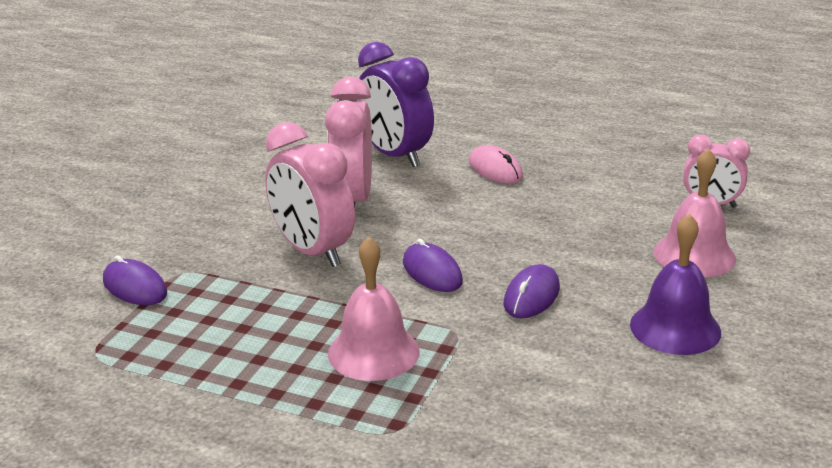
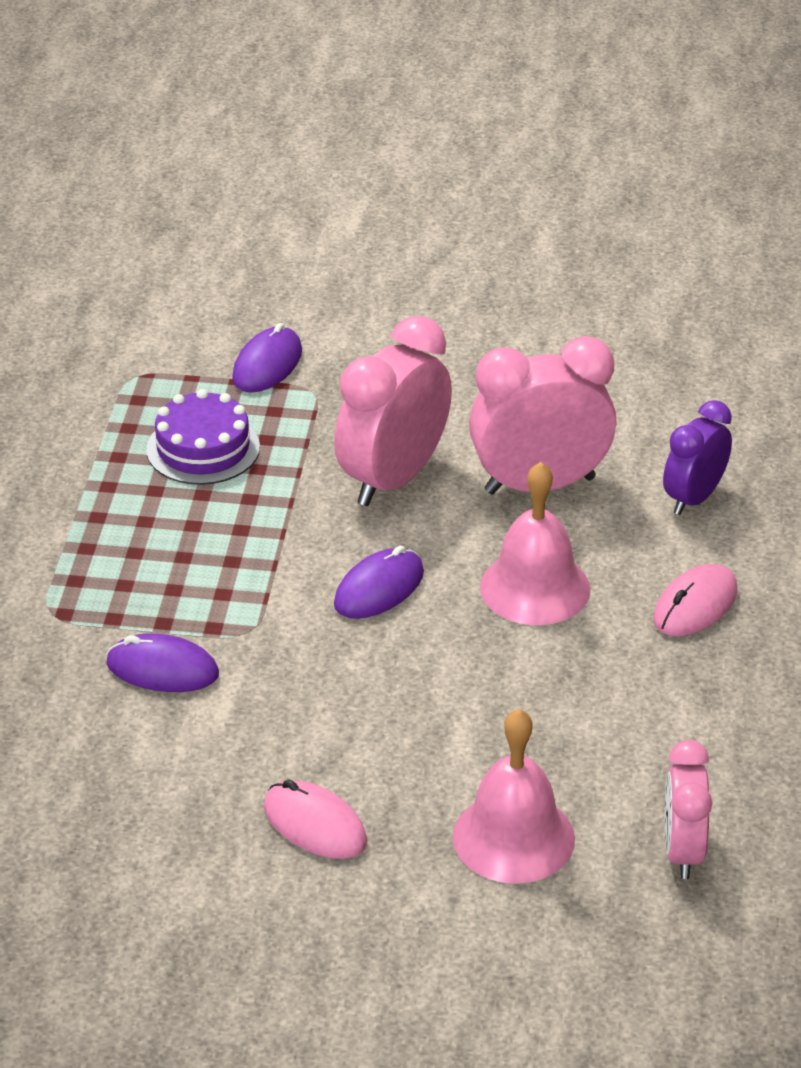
camera: 75 degrees right, 10 degrees up
(220, 329) = (203, 448): none -> purple cake
(373, 352) = (190, 572): pink bell -> pink bell (535, 588)
(395, 155) = (694, 498): purple clock -> purple clock, size x0.61
(531, 296) = (350, 685): purple mouse -> purple mouse (162, 669)
(675, 328) = (315, 825): purple bell -> pink mouse

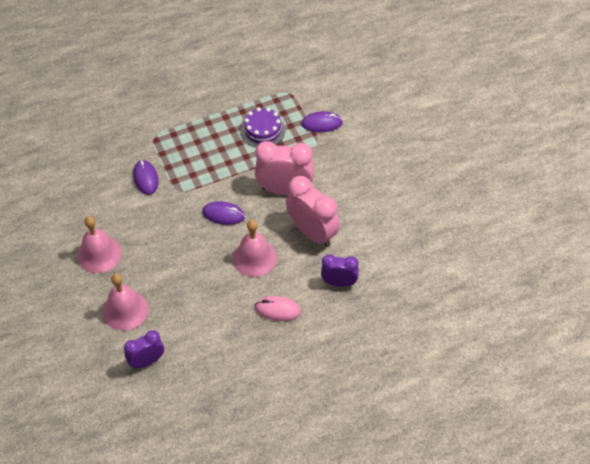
camera: 60 degrees right, 15 degrees up
(315, 825) = (99, 254): pink mouse -> pink bell
(682, 852) = (147, 361): pink clock -> purple clock

